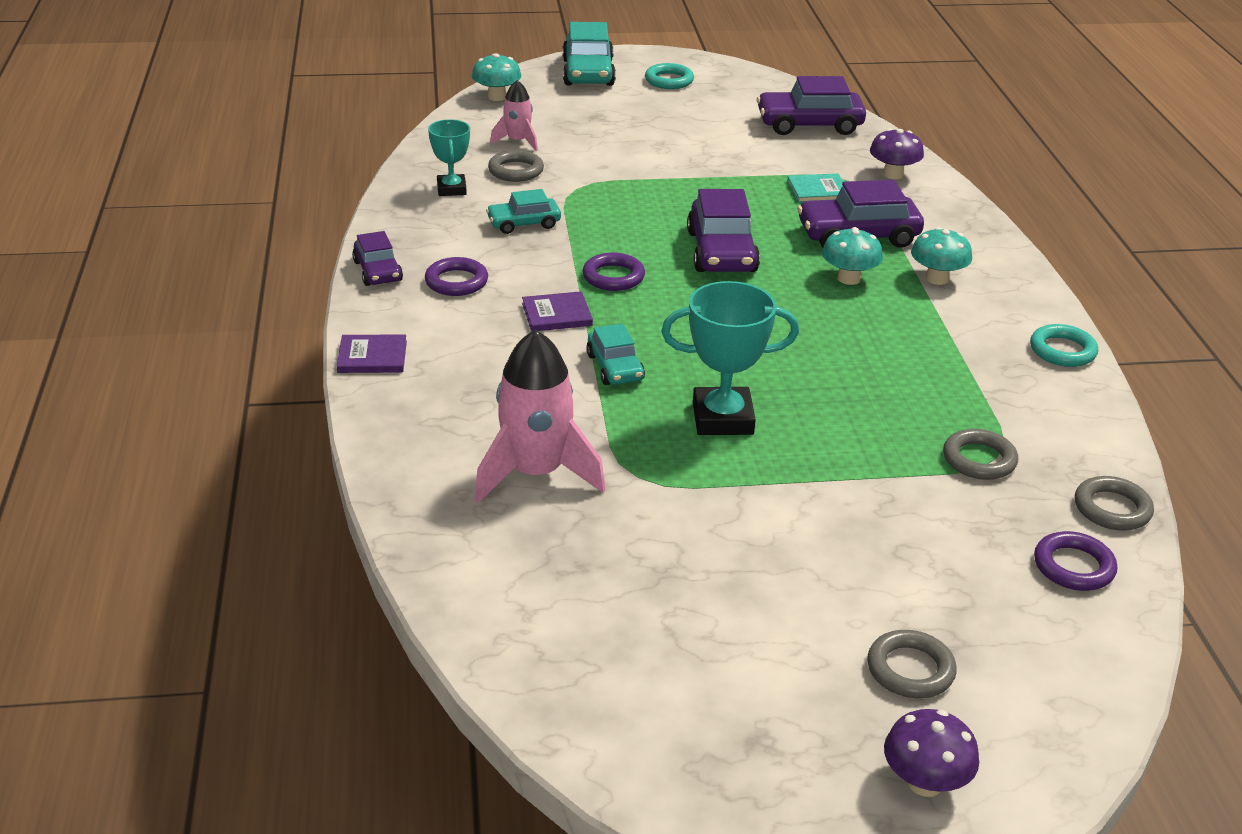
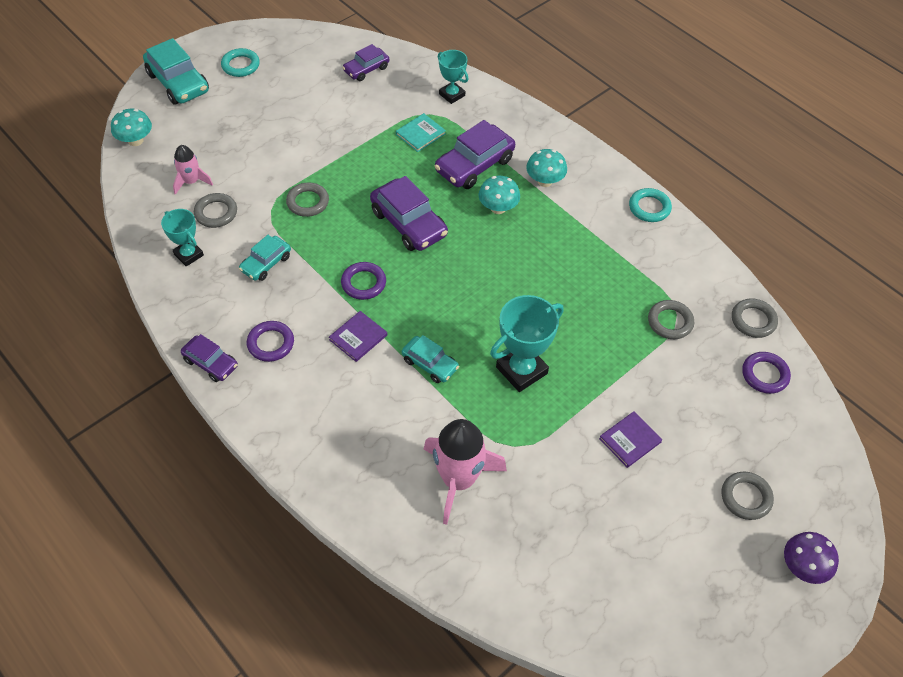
camera: 35 degrees left, 20 degrees up
(372, 357) = (278, 443): purple book -> purple book (630, 440)
(623, 196) = (308, 202): none -> grey ring
(809, 125) = (366, 69): purple car -> purple car, size x0.60
(893, 174) = (452, 95): purple mushroom -> turquoise trophy

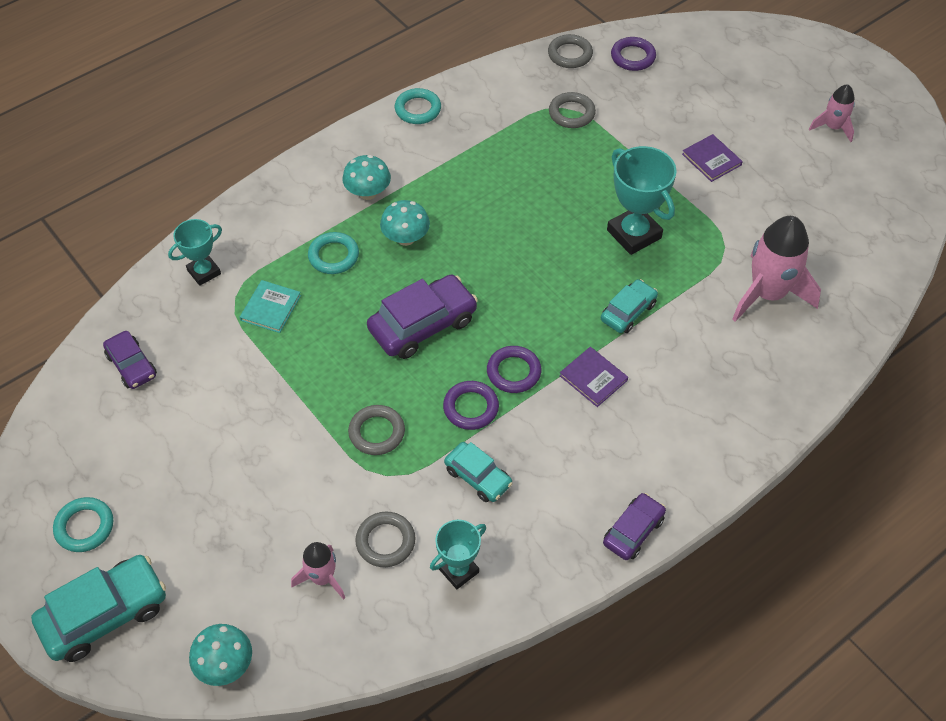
camera: 85 degrees left, 0 degrees up
(271, 343) = (603, 467): purple ring -> purple ring (471, 408)
(420, 134) = (271, 308): turquoise book -> turquoise book turned 60 degrees clockwise
(474, 165) = (333, 256): purple car -> turquoise ring
(702, 565) = (833, 127): none -> pink rocket
(746, 497) = (763, 90): grey ring -> none
(803, 567) = (824, 66): purple mushroom -> none

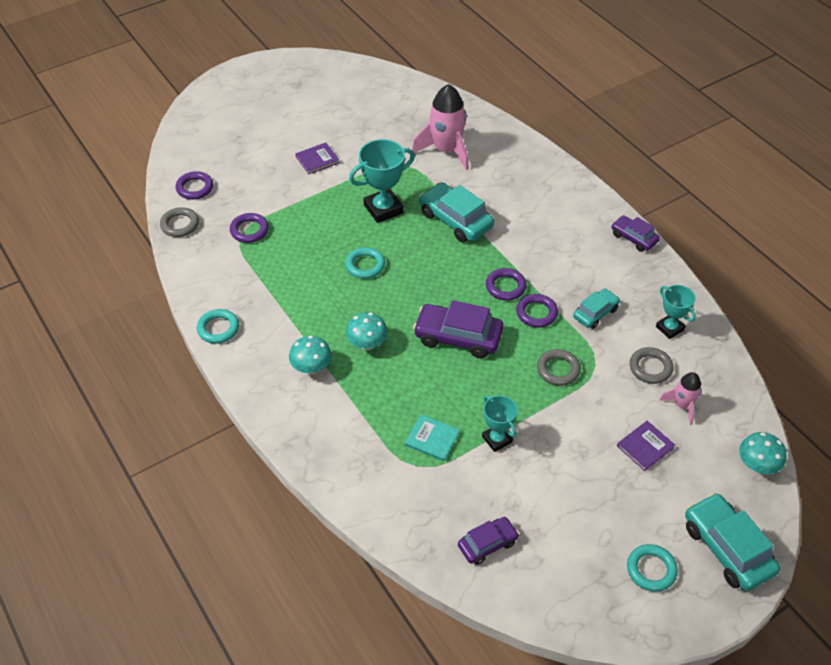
camera: 85 degrees left, 5 degrees down
(204, 272) = (386, 490): turquoise trophy -> turquoise trophy (497, 439)
(333, 256) = (380, 393): turquoise ring -> turquoise ring (365, 265)
(422, 325) = (458, 337): purple car -> purple car turned 45 degrees counterclockwise
(571, 113) = (249, 230): grey ring -> purple ring
(593, 378) = (512, 244): purple book -> purple book (645, 447)
(628, 312) = (455, 220): turquoise car -> turquoise car, size x1.67
(833, 127) = (299, 96): pink rocket -> none

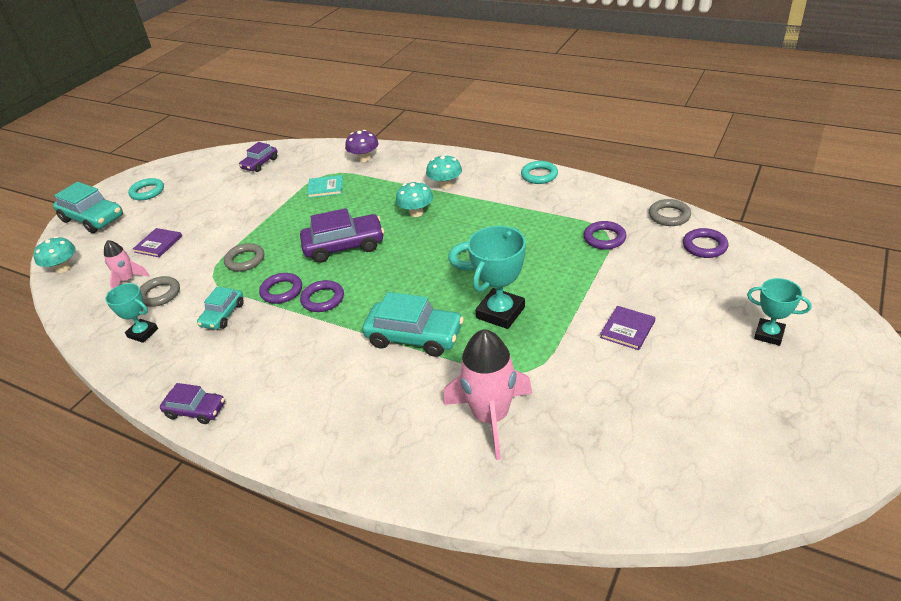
camera: 155 degrees right, 10 degrees down
(359, 471) = (364, 158): none -> purple mushroom
(497, 439) = (277, 205): turquoise trophy -> turquoise trophy (769, 334)

